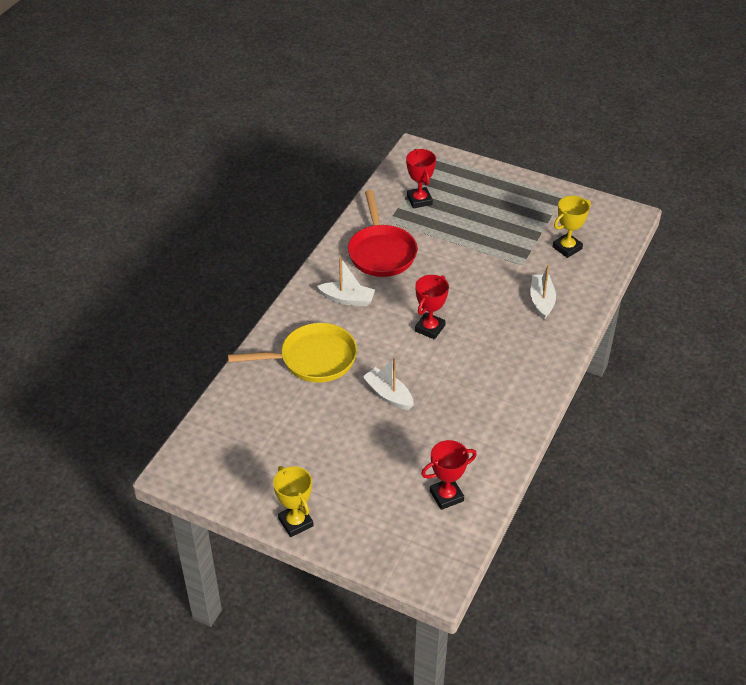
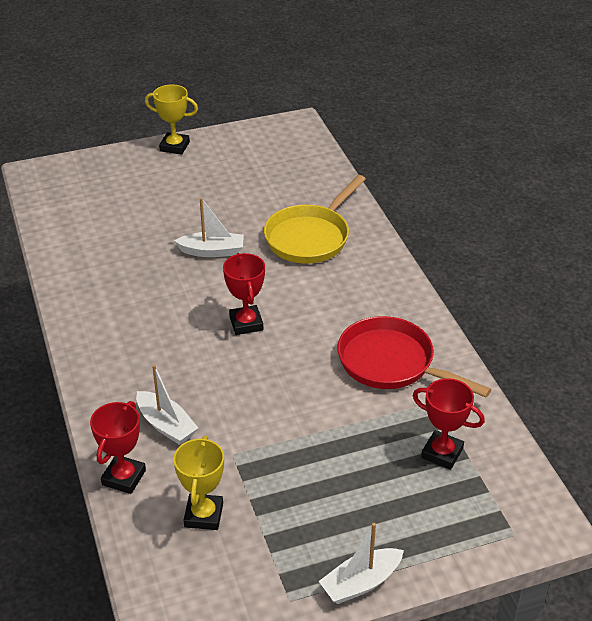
camera: 135 degrees right, 5 degrees down
(347, 299) = (354, 299): white boat -> white boat (361, 583)
(446, 496) = (82, 217): red trophy -> red trophy (124, 477)

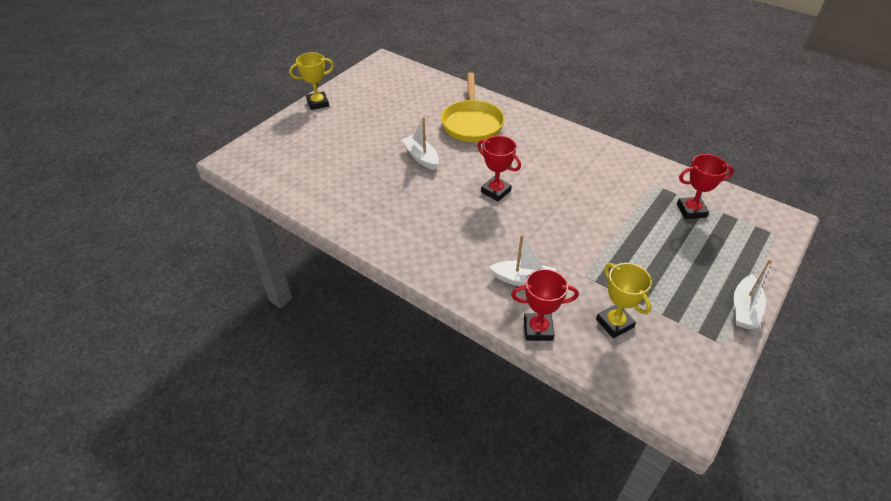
camera: 35 degrees left, 5 degrees up
(124, 477) = (538, 329): red trophy -> red trophy turned 75 degrees counterclockwise
(212, 251) = (421, 157): white boat -> white boat turned 90 degrees counterclockwise
(391, 363) = (605, 174): red pan -> none

